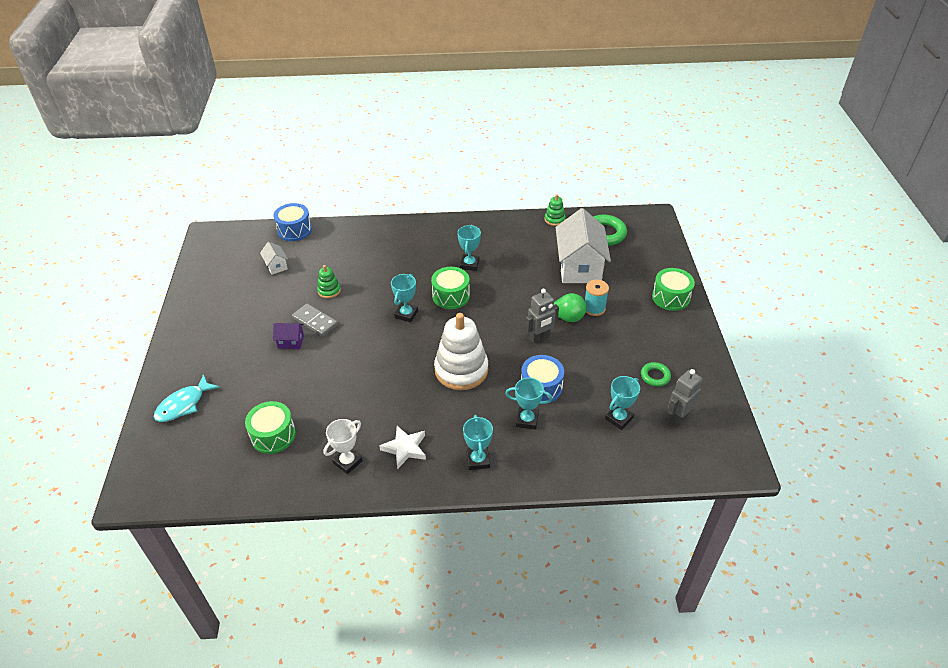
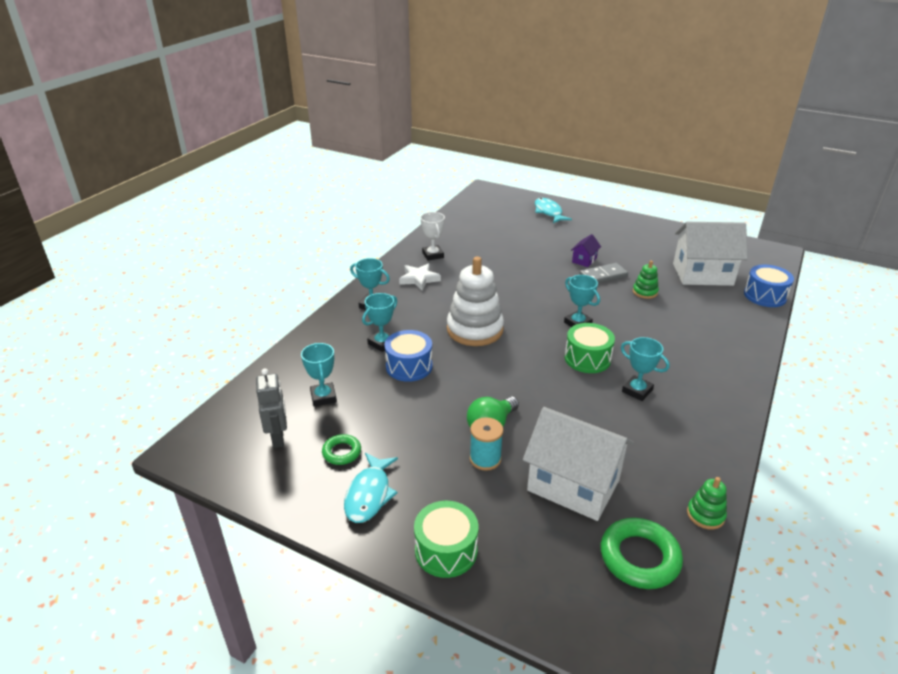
camera: 120 degrees right, 10 degrees down
(273, 435) = (487, 235): green drum -> none
(276, 266) = (702, 274): white house -> white house, size x2.29
(539, 338) = (474, 393): grey robot -> none
(670, 345) = (369, 494): none -> turquoise fish

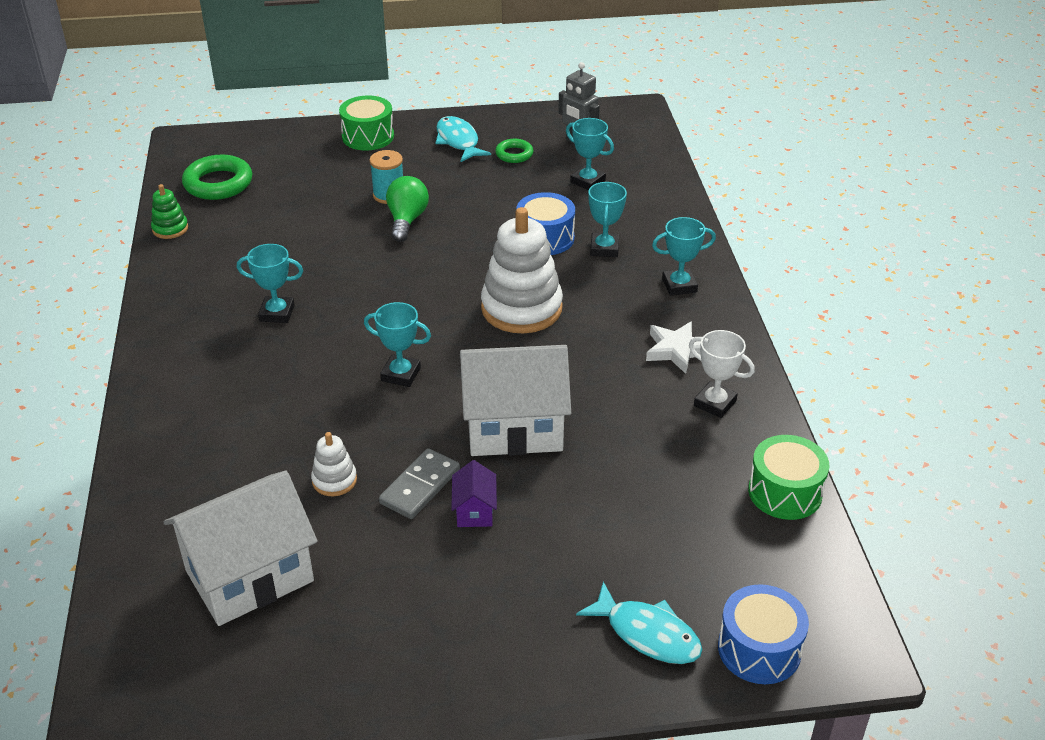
camera: 145 degrees right, 5 degrees up
(573, 485) = (297, 206): white house -> white house (514, 428)
(587, 358) = (356, 329): green drum -> green drum (785, 492)
(645, 292) = (334, 480): green stacking toy -> white stacking toy
(765, 296) = (126, 568): blue drum -> blue drum (759, 649)

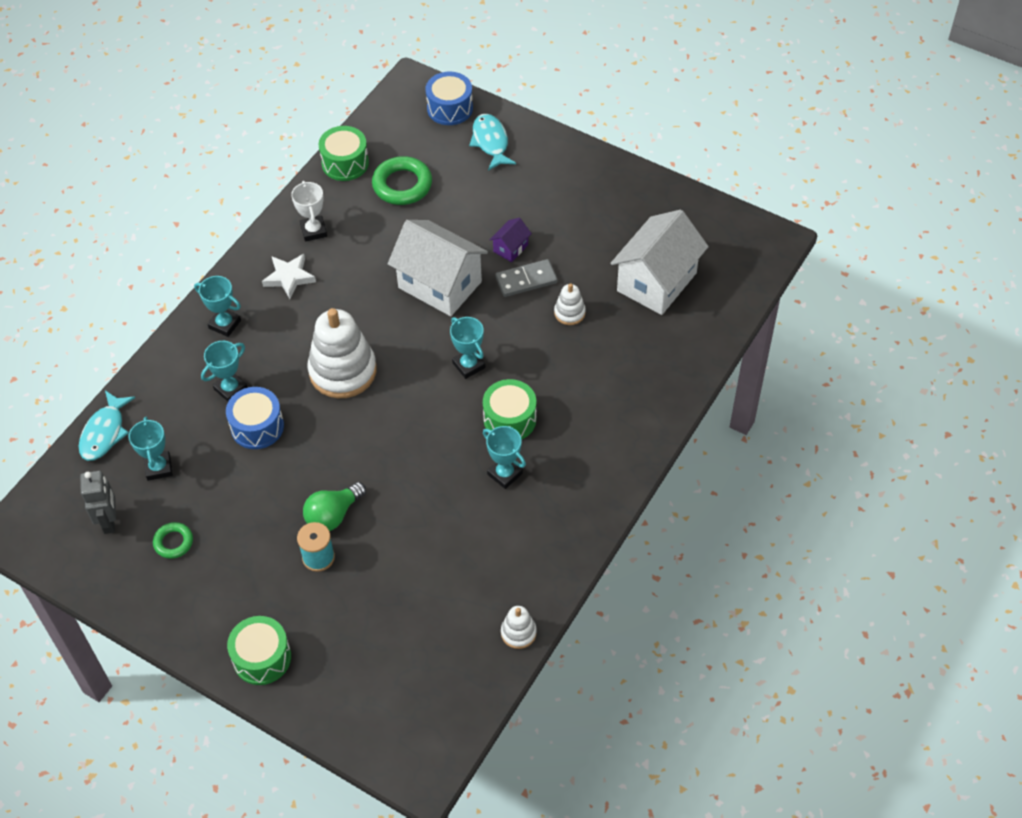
camera: 140 degrees left, 15 degrees up
(170, 229) = (518, 633): green stacking toy -> white stacking toy
(218, 183) = (439, 674): green ring -> green ring (402, 185)
(249, 576) = (656, 282): white house -> white house turned 60 degrees counterclockwise
(312, 354) = (509, 419): none -> green drum
(458, 141) = (197, 594): turquoise fish -> turquoise fish (104, 432)

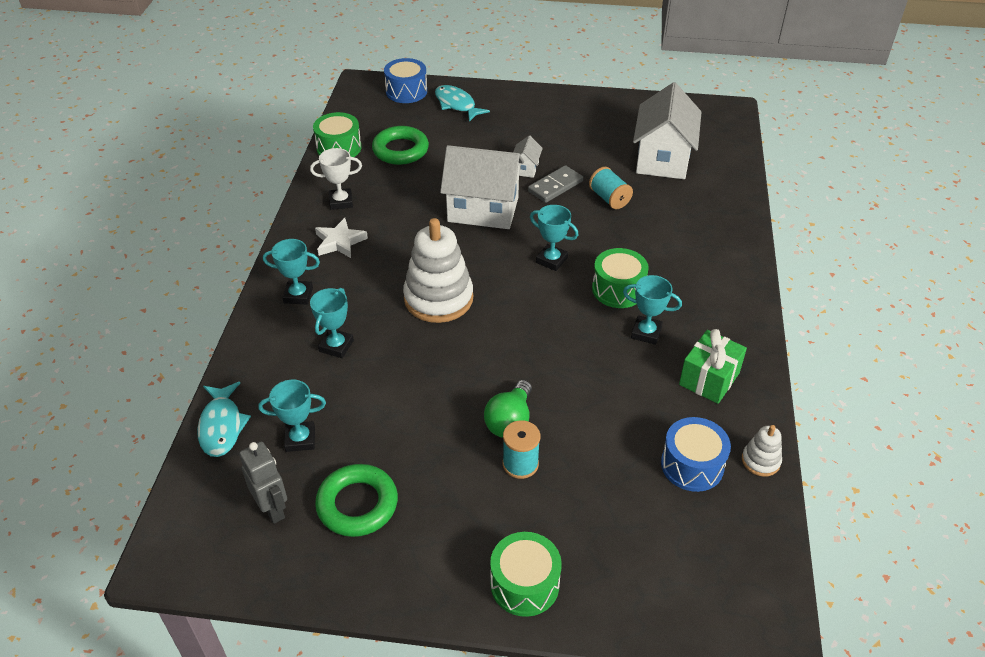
camera: 25 degrees left, 10 degrees down
(158, 468) = (300, 439): turquoise trophy -> turquoise trophy turned 60 degrees counterclockwise
(173, 542) = (357, 504): green ring -> green ring, size x1.75
(257, 427) = (383, 369): blue drum -> blue drum (692, 465)
(313, 231) = (341, 202): white trophy -> white trophy turned 60 degrees counterclockwise
(510, 248) = (525, 168): purple house -> white house
(529, 540) = (709, 379): none -> green gift
(569, 313) = (609, 198): white stacking toy -> turquoise spool

